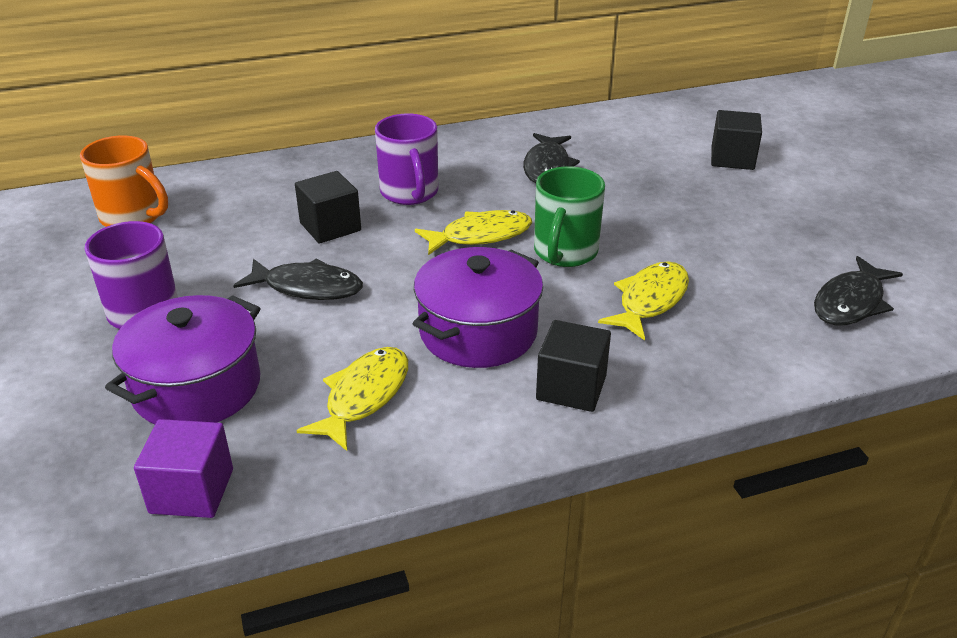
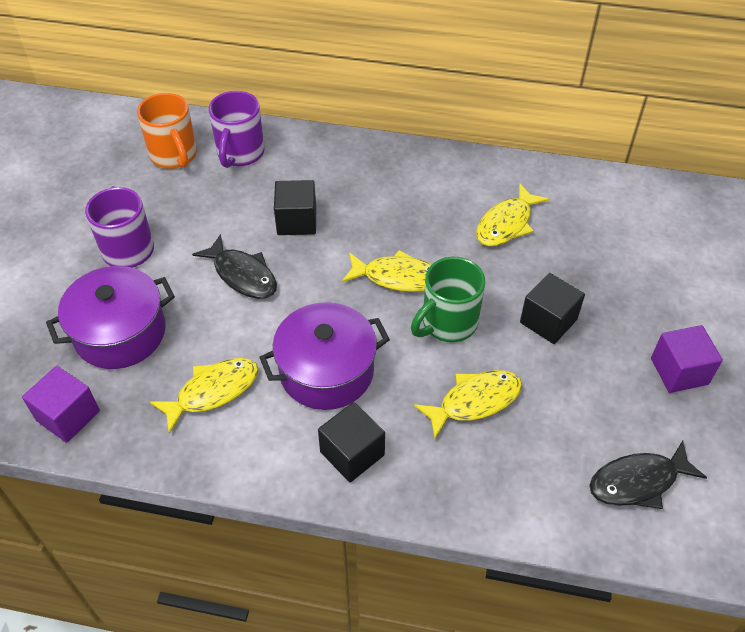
camera: 30 degrees right, 15 degrees up
(410, 193) = (377, 209): purple mug -> purple mug (240, 154)
(547, 167) = (506, 224): black fish -> yellow fish
(732, 158) = (678, 279): black cube -> black cube (548, 321)
(799, 216) = (679, 371): none -> purple cube

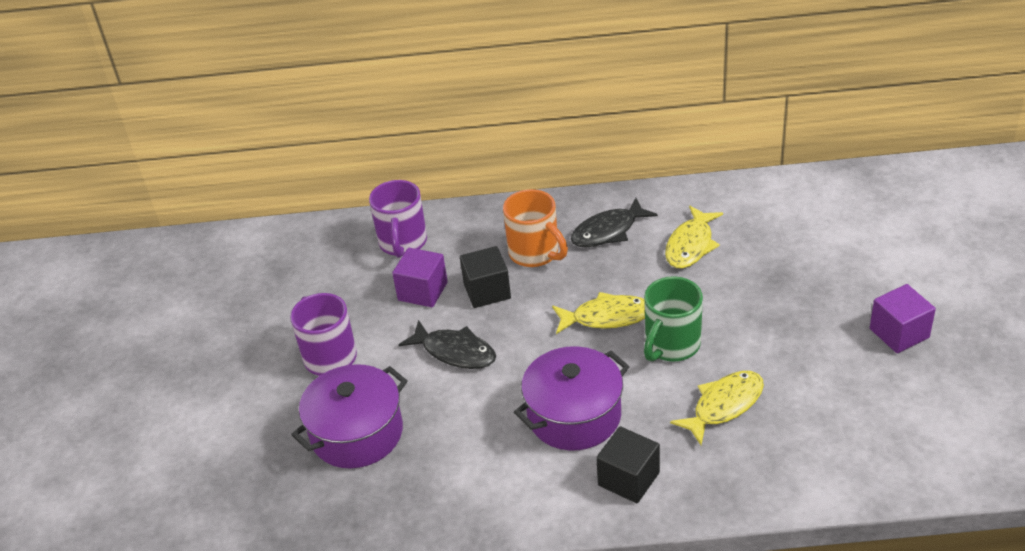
camera: 10 degrees left, 10 degrees down
(68, 416) = (339, 518): purple cube -> purple cube (423, 291)
(174, 156) = (336, 261): orange mug -> orange mug (535, 253)
(213, 391) = (472, 461): yellow fish -> none
(548, 321) = (764, 320): black cube -> none
(638, 481) = (897, 434): black fish -> black fish (608, 231)

